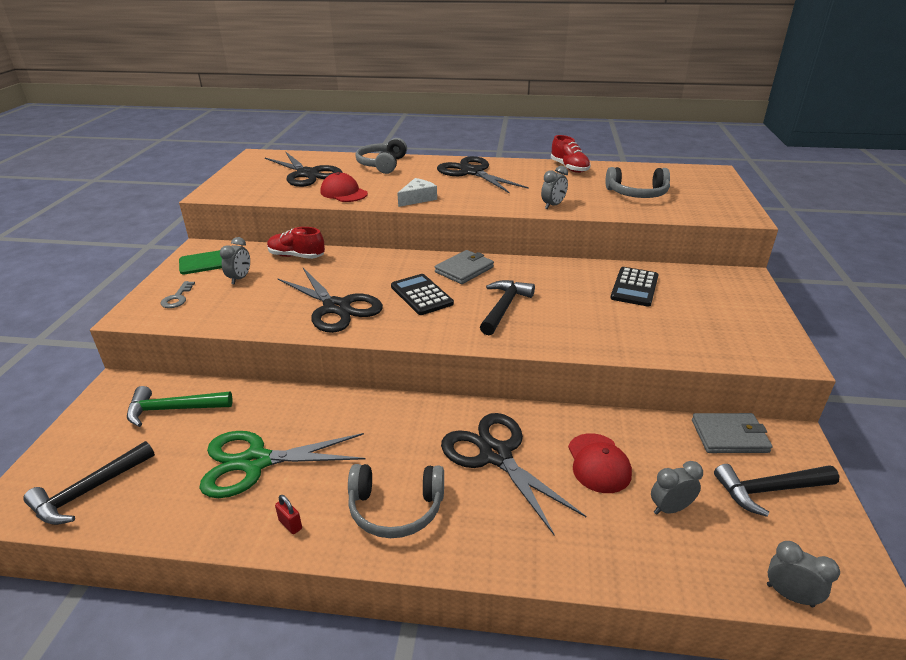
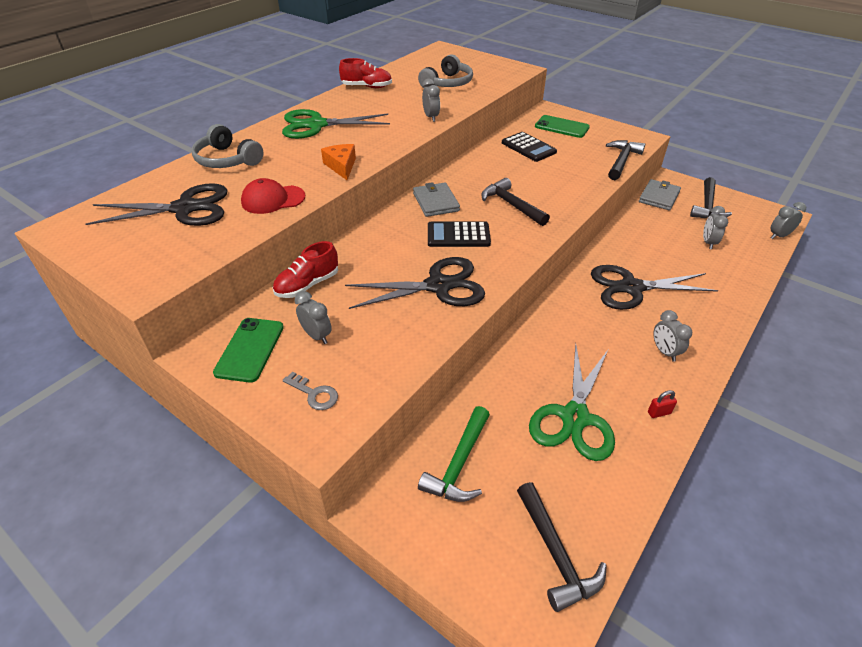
camera: 60 degrees left, 10 degrees up
(396, 509) = (664, 352): grey headphones -> grey clock
(417, 198) = (341, 166): white cheese -> orange cheese
(472, 172) = (316, 125): black scissors -> green scissors
(598, 463) = (659, 250): red cap -> none
(696, 354) = (621, 161): none -> black hammer
(716, 295) = (562, 127): none -> green phone

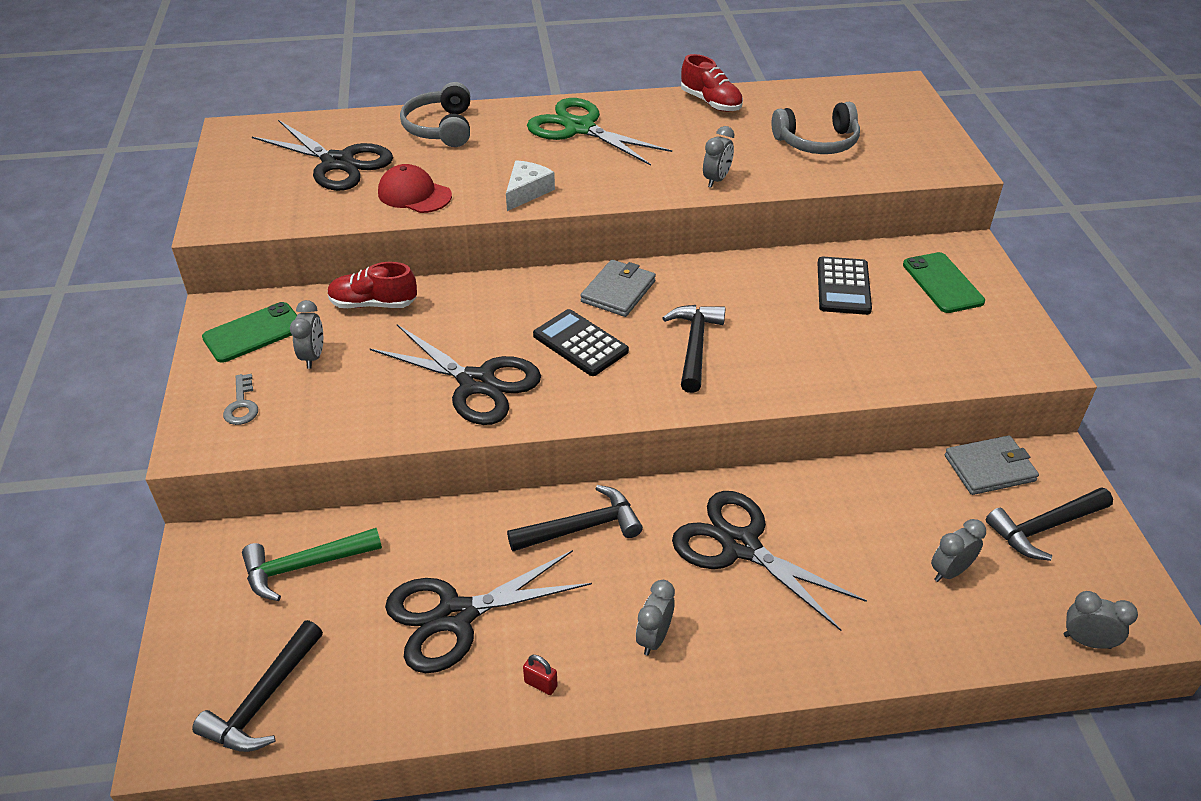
camera: 45 degrees right, 0 degrees up
(341, 166) = (527, 191): orange cheese -> white cheese
(574, 417) = (456, 616): green scissors -> black scissors
(621, 161) = (942, 377): black hammer -> black hammer (582, 528)

